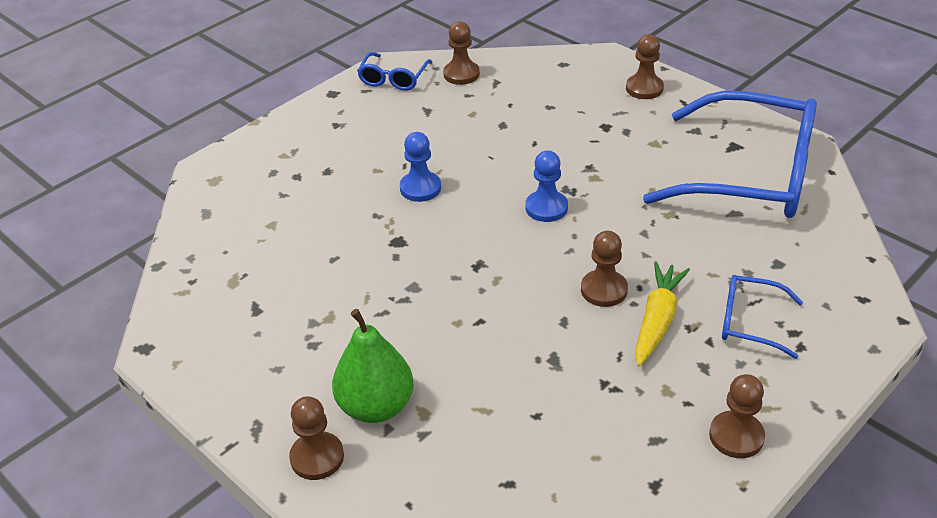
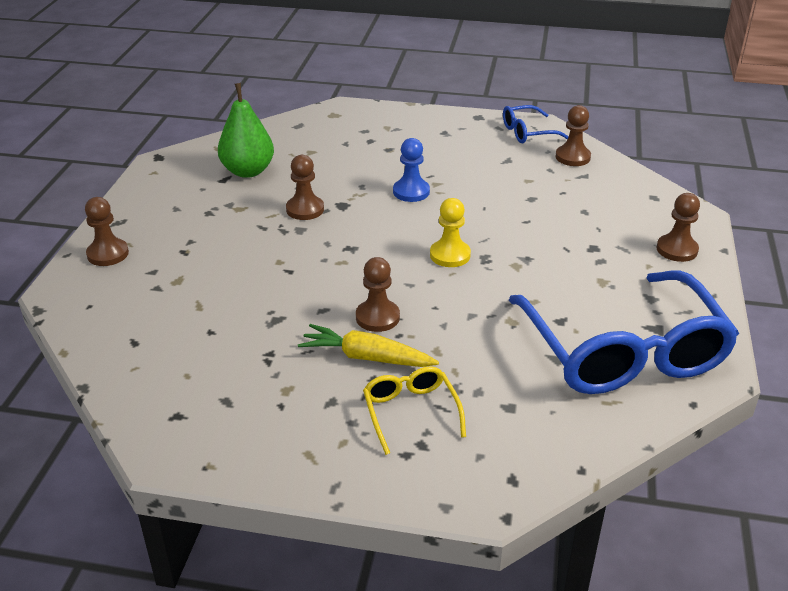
camera: 55 degrees right, 5 degrees down
(376, 406) = (169, 259): green pear -> green pear (248, 171)
(546, 208) = (450, 255): blue pawn -> yellow pawn
(657, 320) = (366, 357): yellow carrot -> yellow carrot turned 150 degrees counterclockwise
(736, 436) = (261, 445): brown pawn -> brown pawn (305, 209)
(749, 322) = (410, 412): blue glasses -> yellow glasses

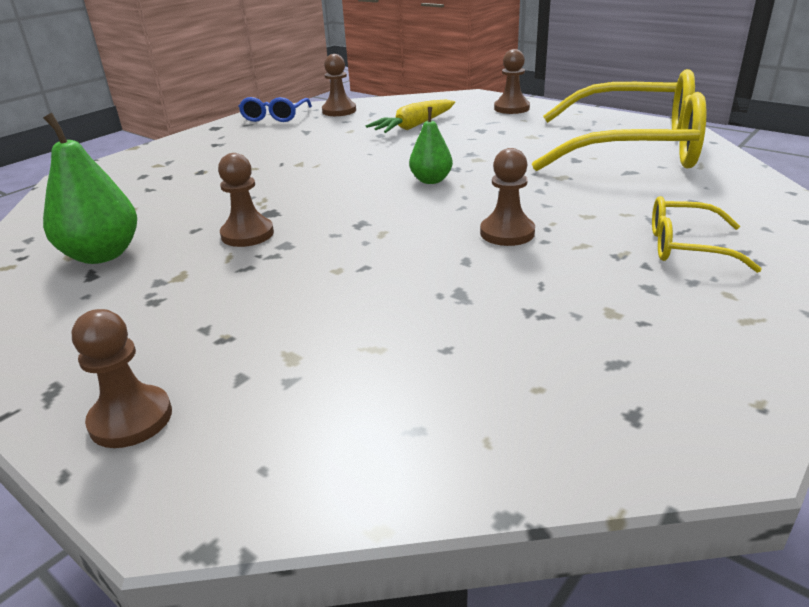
camera: 60 degrees left, 5 degrees down
(366, 357) = (576, 252): yellow carrot -> yellow carrot (414, 126)
(411, 192) = (297, 176): blue pawn -> none
(450, 255) = (431, 180): yellow pawn -> green pear
(623, 351) = (634, 148): blue glasses -> yellow glasses

